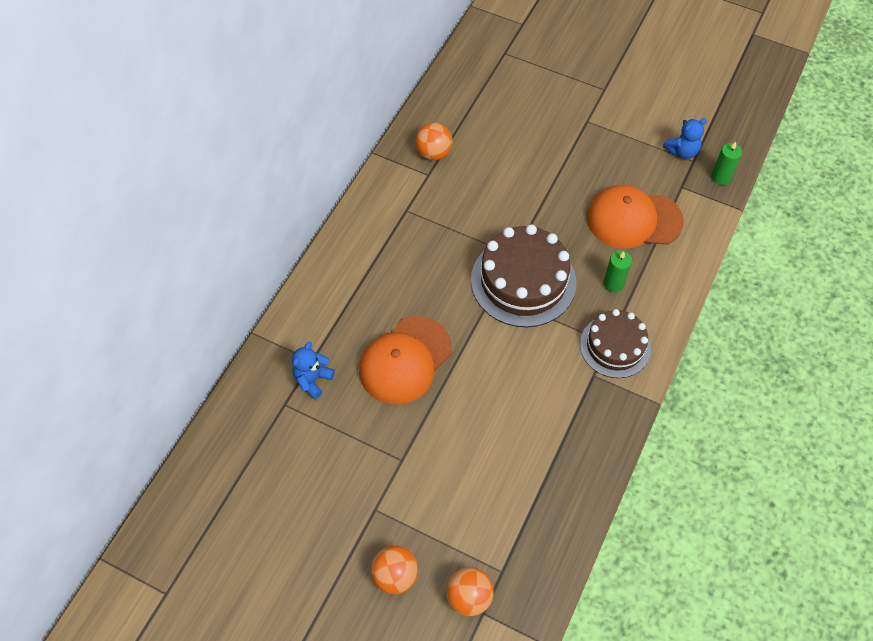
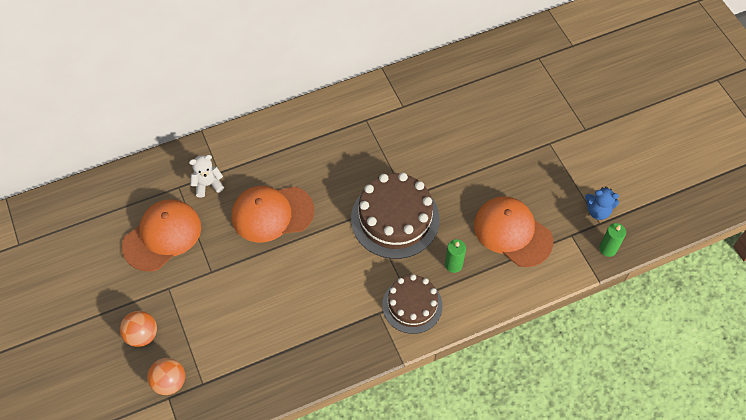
camera: 40 degrees right, 0 degrees up
(313, 380) = (208, 184): blue teddy bear -> white teddy bear
(317, 464) = (162, 236): none -> orange cap
(434, 153) = (421, 94): orange ball -> none

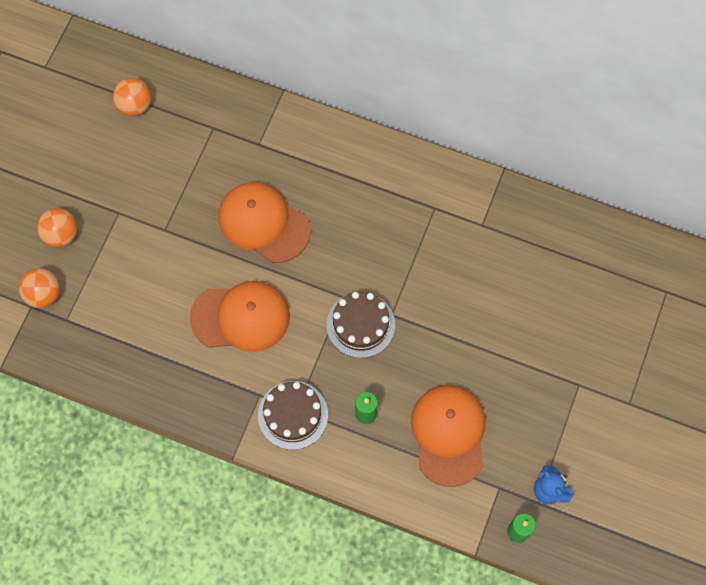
camera: 45 degrees right, 10 degrees up
(110, 216) = (135, 105): none -> orange ball
(162, 236) = (157, 161): orange cap -> orange cap (241, 317)
(208, 184) = (238, 147): white teddy bear -> none
(395, 219) = (360, 325): brown cake -> brown cake, size x0.65

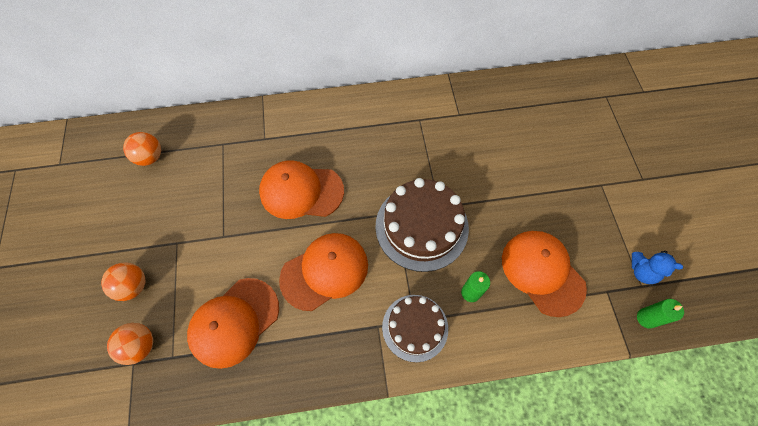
camera: 30 degrees left, 5 degrees down
(134, 318) = (234, 322): none -> orange cap
(360, 325) = (421, 226): brown cake -> brown cake, size x1.55

